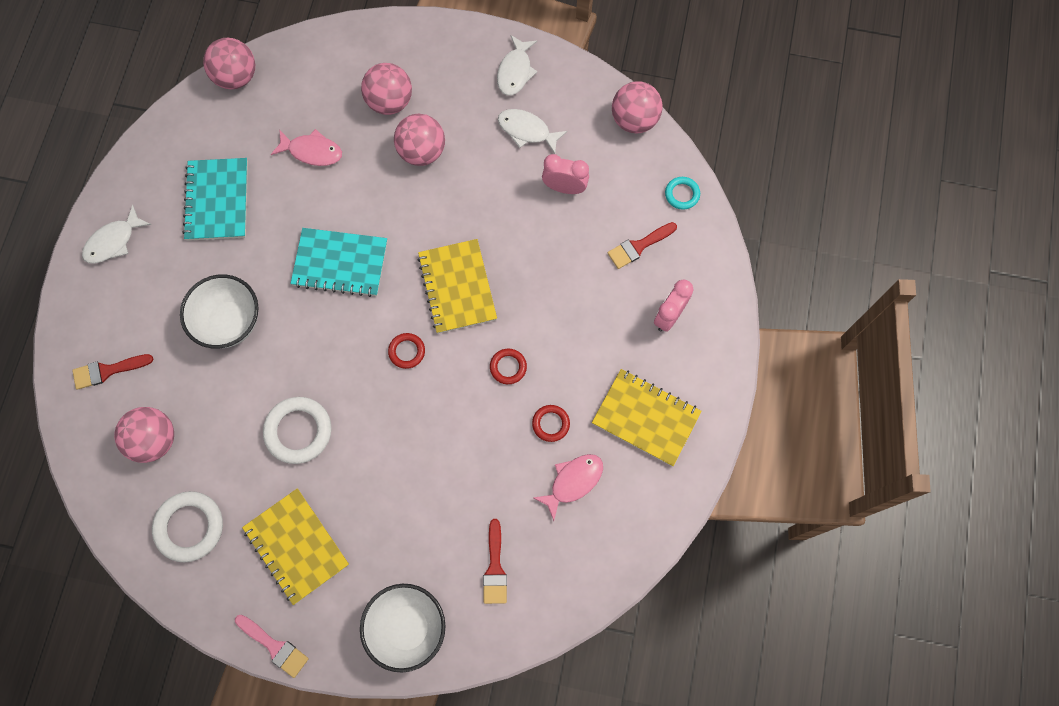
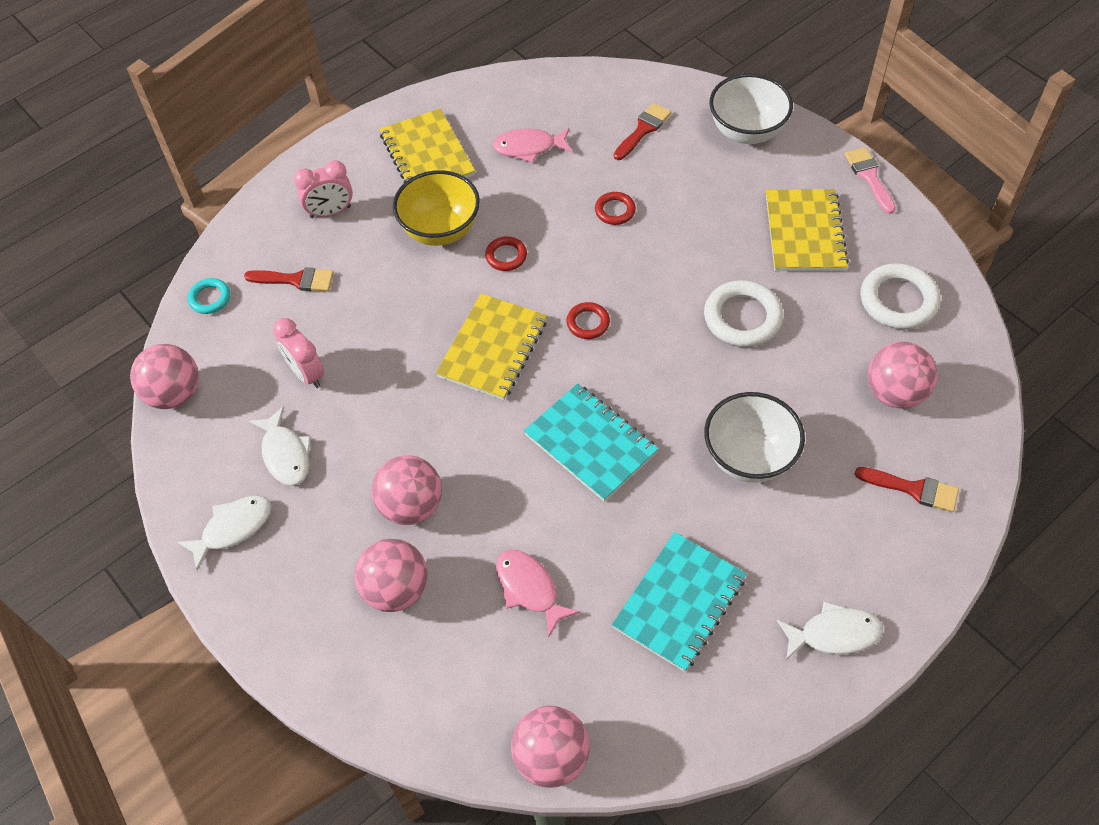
camera: 140 degrees left, 15 degrees down
(550, 424) = (509, 195): red ring -> red ring (615, 210)
(574, 356) = (440, 230): none -> yellow bowl

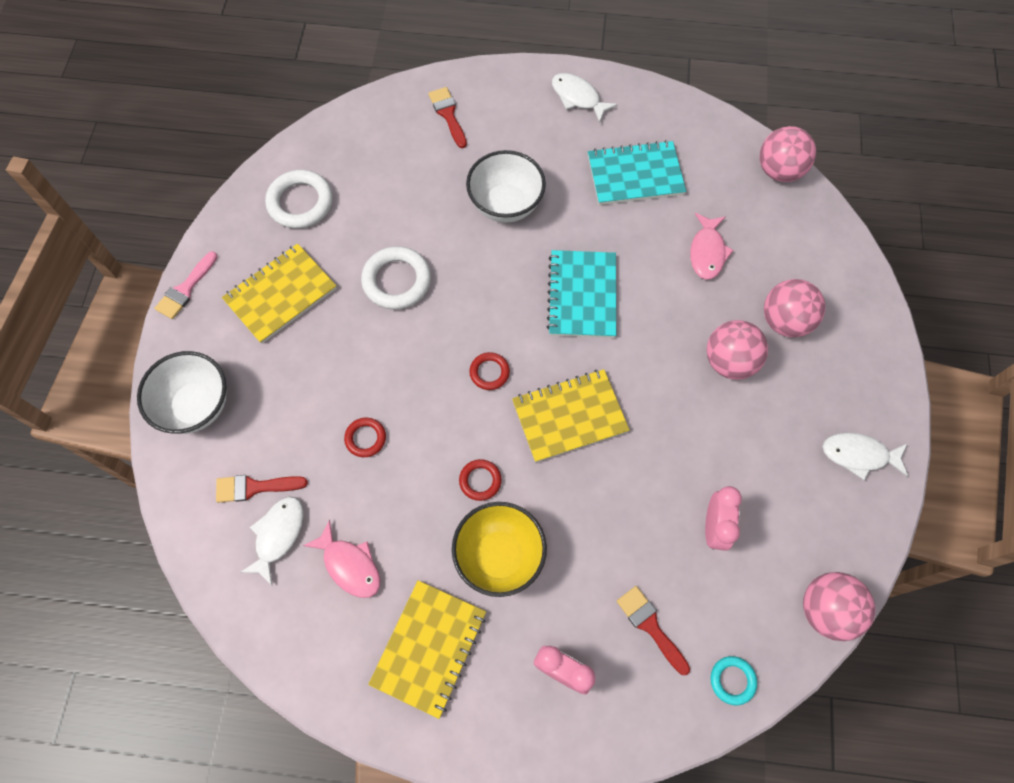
camera: 135 degrees left, 10 degrees up
(285, 454) = (781, 476): white fish -> white fish (278, 535)
(894, 392) = (383, 162): pink ball -> none

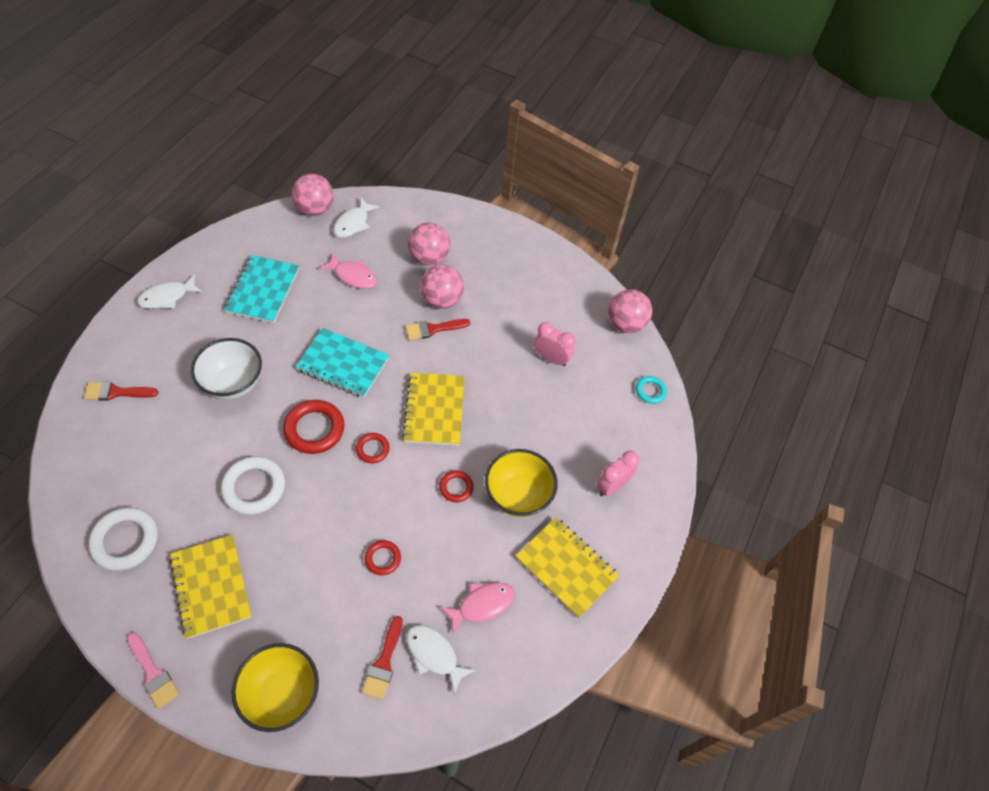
camera: 75 degrees left, 10 degrees down
(196, 406) = (282, 694): white bowl -> yellow bowl
(488, 304) = (314, 429): none -> red ring
(650, 626) = (601, 422): red brush -> red brush (433, 329)
(858, 455) = (537, 263): white fish -> white fish (353, 223)

